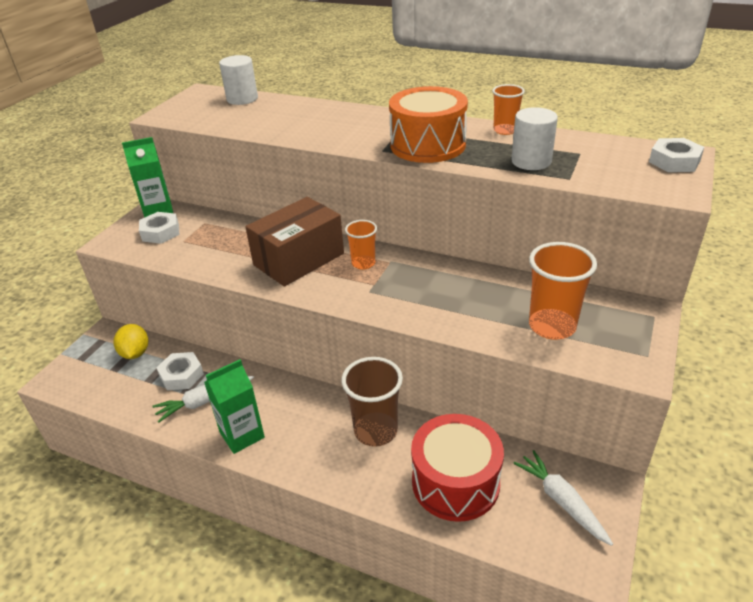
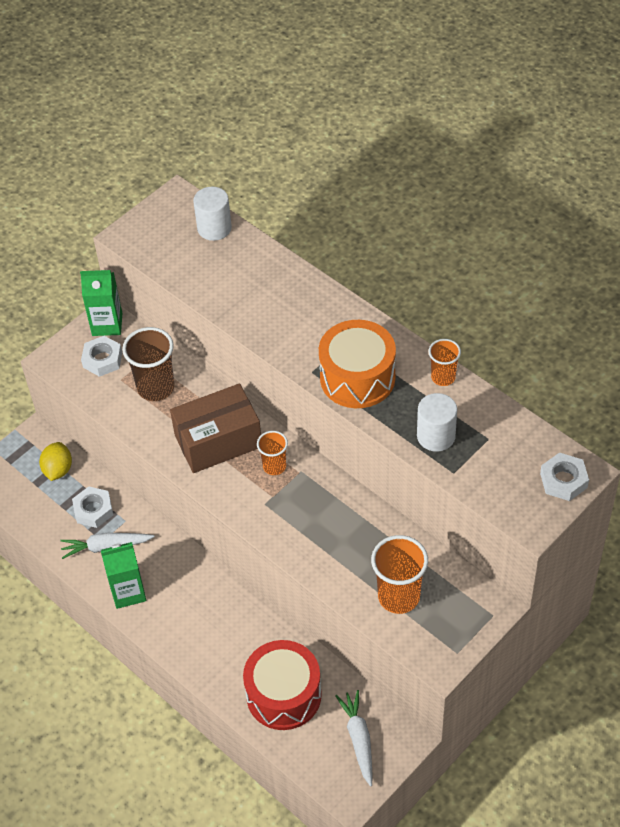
camera: 20 degrees right, 15 degrees up
(375, 431) = (240, 626): brown cup -> brown cup (156, 388)

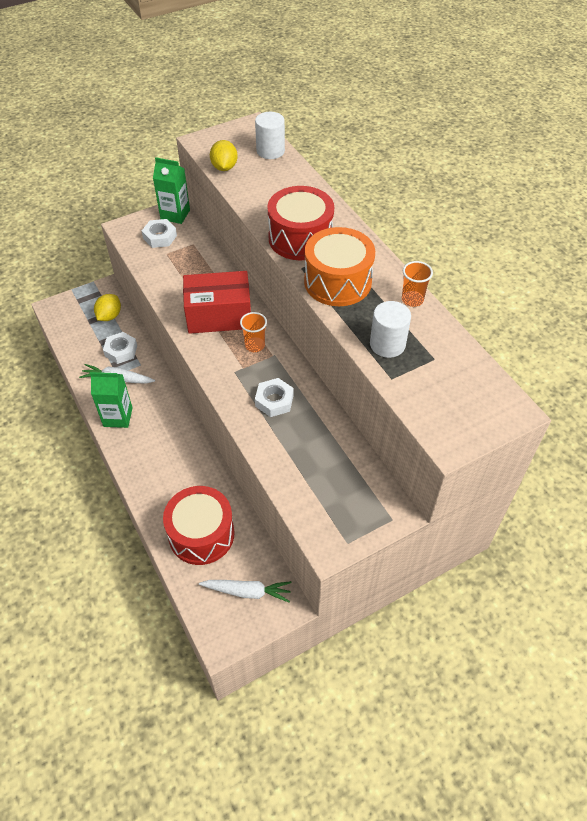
camera: 15 degrees right, 0 degrees up
(156, 388) = (189, 266): brown cup -> none
(170, 265) = (224, 167): none -> yellow lemon
(218, 441) = (219, 315): brown box -> red box
(296, 335) = (300, 238): none -> red drum
(358, 739) = (247, 591): white carrot -> white carrot turned 90 degrees clockwise
(398, 596) = (314, 478): orange cup -> none
(563, 480) = (492, 413): white nut -> white nut (274, 401)

